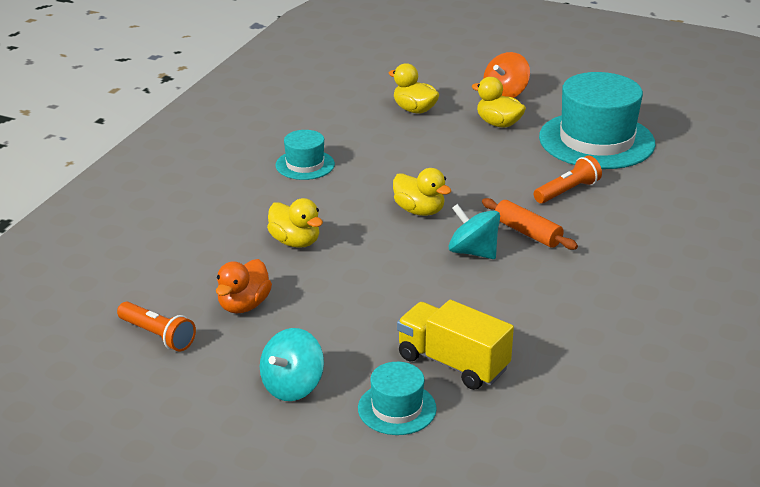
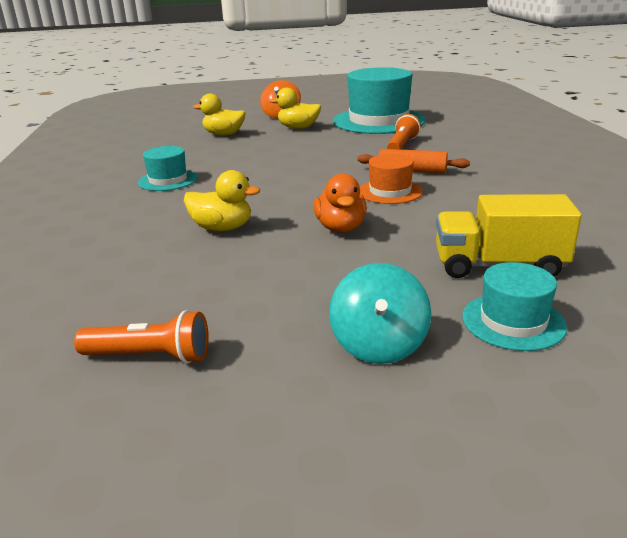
camera: 30 degrees left, 5 degrees down
(244, 305) = (227, 291): orange duck -> orange duck (340, 228)
(419, 211) = (308, 181): yellow duck -> none
(473, 252) = (390, 191): turquoise spinning top -> orange hat

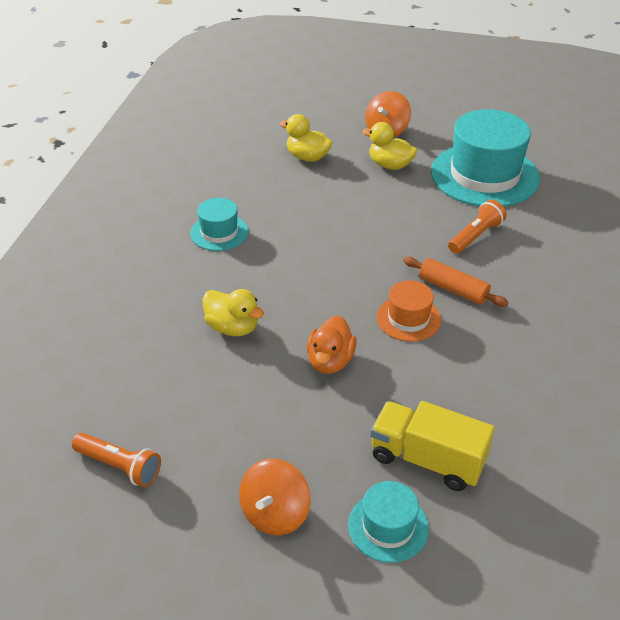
camera: 20 degrees right, 15 degrees up
(379, 345) = (275, 513): turquoise spinning top -> orange spinning top

